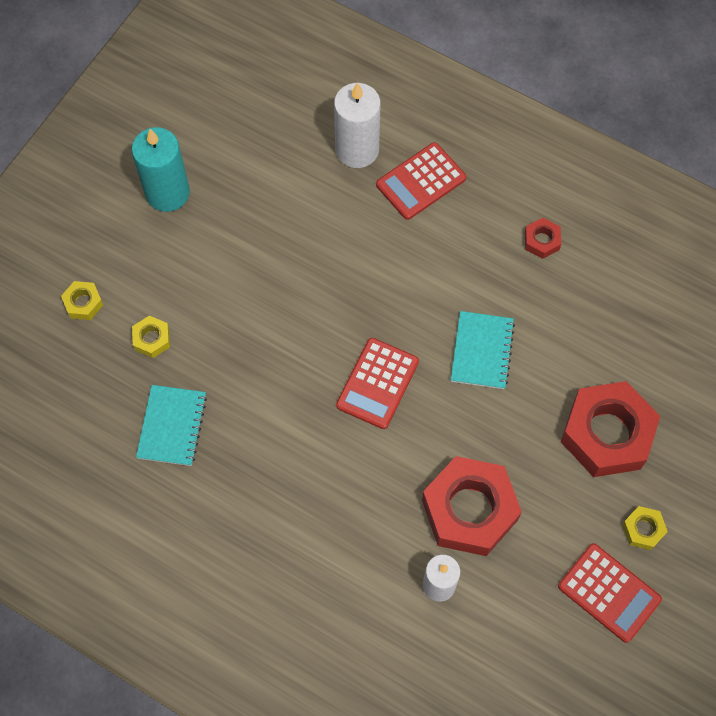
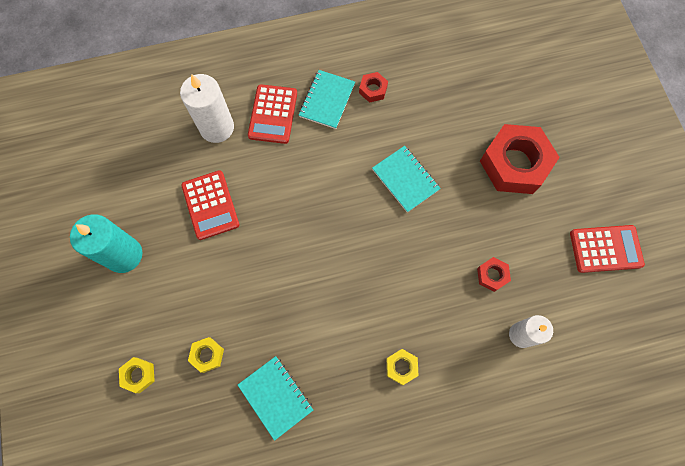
camera: 45 degrees left, 5 degrees up
(377, 383) = (369, 252): red calculator -> red calculator (210, 205)
(469, 510) = (492, 275): red nut -> red nut, size x0.44
(485, 212) = (327, 100): none -> turquoise notebook
(643, 529) = (585, 198): yellow nut -> yellow nut (401, 367)

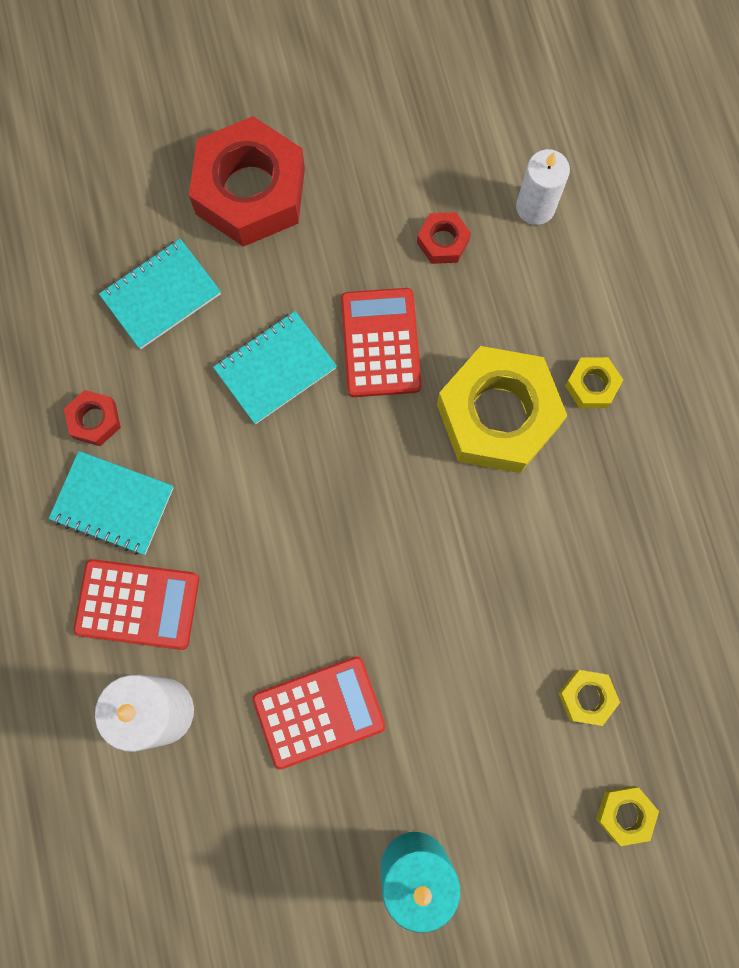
camera: 90 degrees left, 5 degrees up
(276, 397) = (647, 580): turquoise notebook -> turquoise notebook (161, 295)
(380, 307) = (498, 415): none -> yellow nut
(605, 249) = (398, 73): red calculator -> red calculator (380, 343)

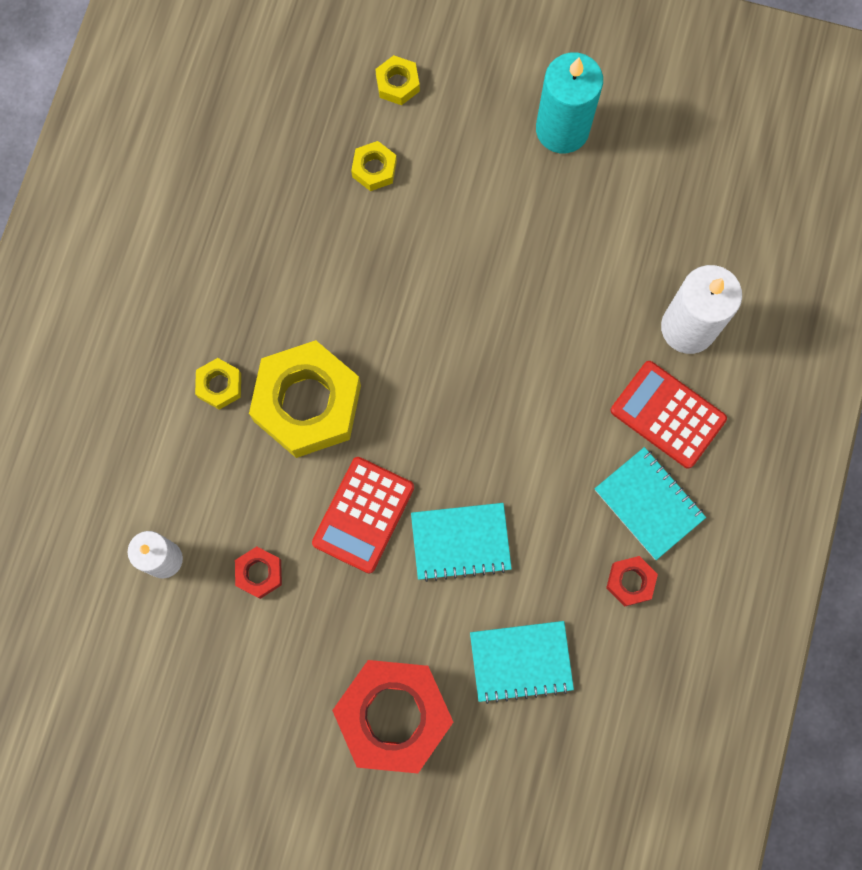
camera: 150 degrees left, 0 degrees up
(319, 712) = (572, 264): red calculator -> none

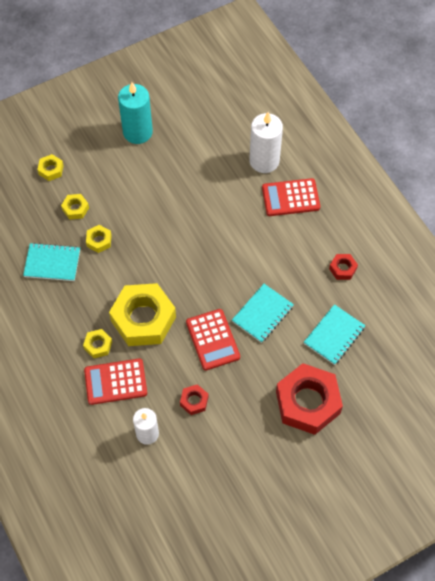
camera: 45 degrees left, 15 degrees down
(193, 454) = (115, 382): none -> red calculator
(359, 242) = (99, 241): none -> yellow nut
(649, 503) = (318, 235): turquoise notebook -> turquoise notebook (52, 263)

